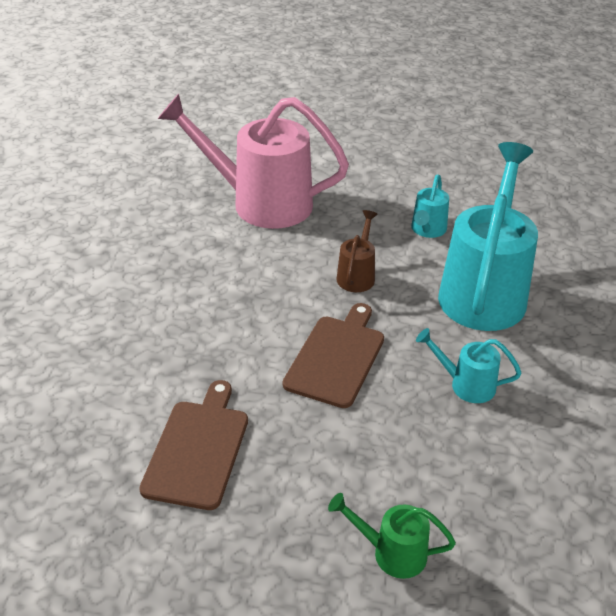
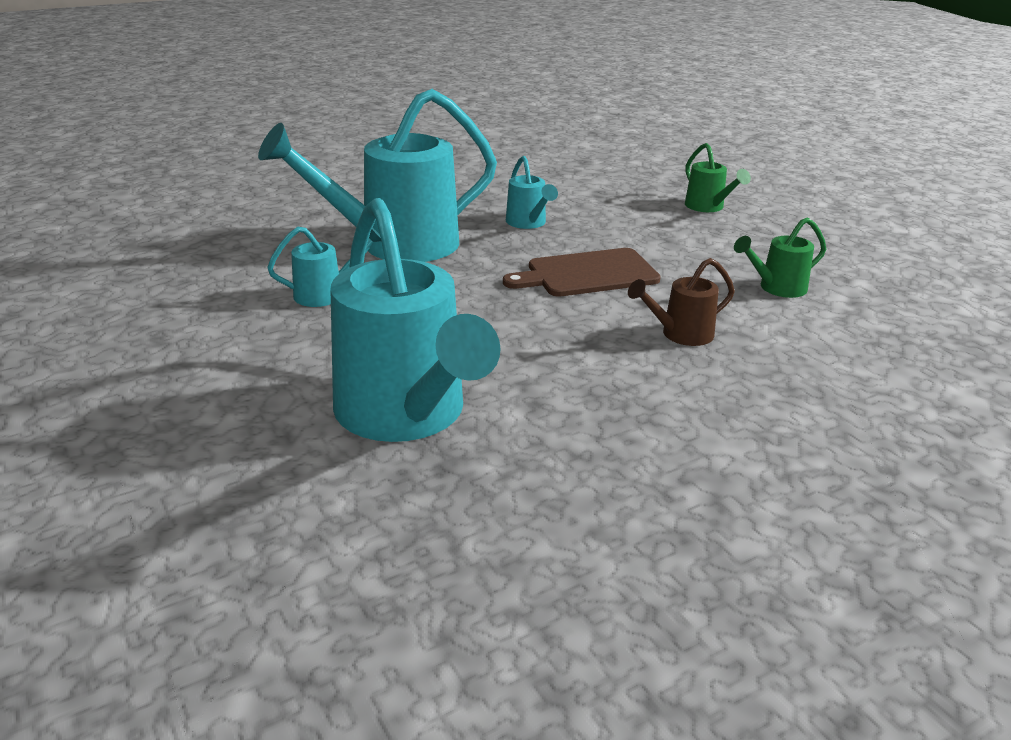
camera: 130 degrees left, 10 degrees down
(198, 449) = (777, 288): brown cutting board -> green watering can
(260, 203) = (406, 415): pink watering can -> turquoise watering can
(357, 275) = (461, 303): brown watering can -> brown watering can (680, 334)

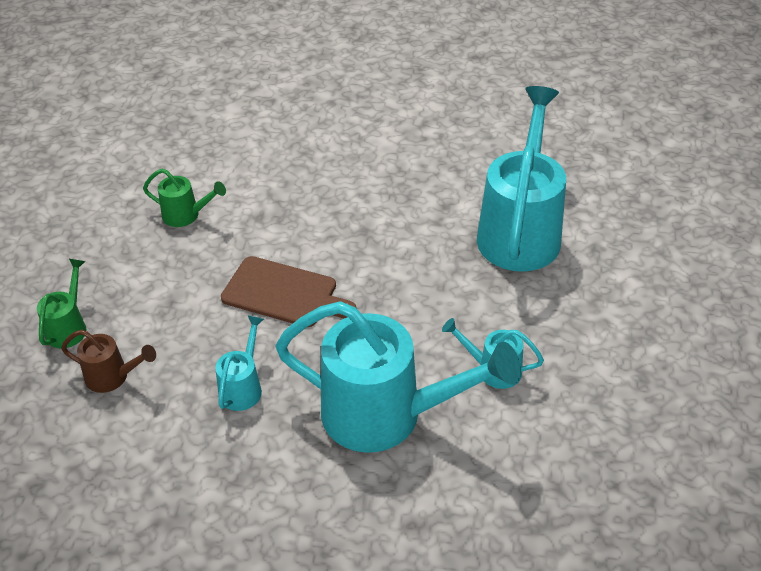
camera: 140 degrees left, 15 degrees up
(680, 334) = (304, 210): brown watering can -> brown watering can (112, 377)

